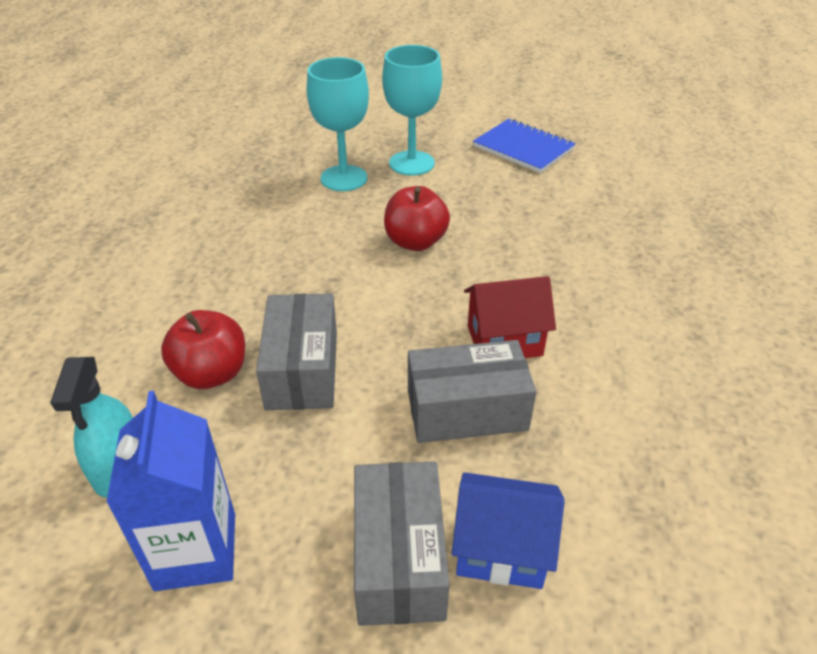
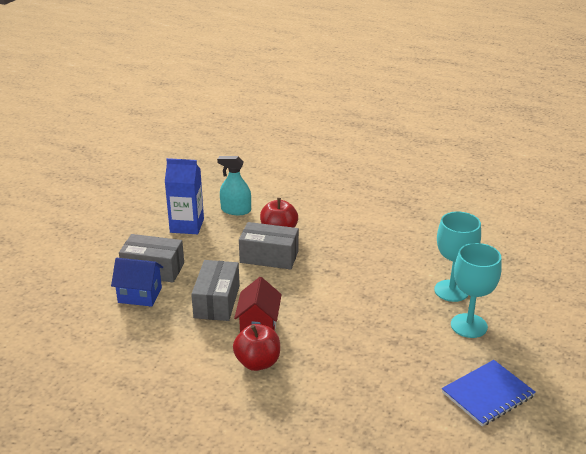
camera: 105 degrees right, 10 degrees down
(415, 242) = (364, 310): red apple -> red apple (257, 362)
(501, 549) = (140, 295): blue house -> blue house turned 75 degrees clockwise

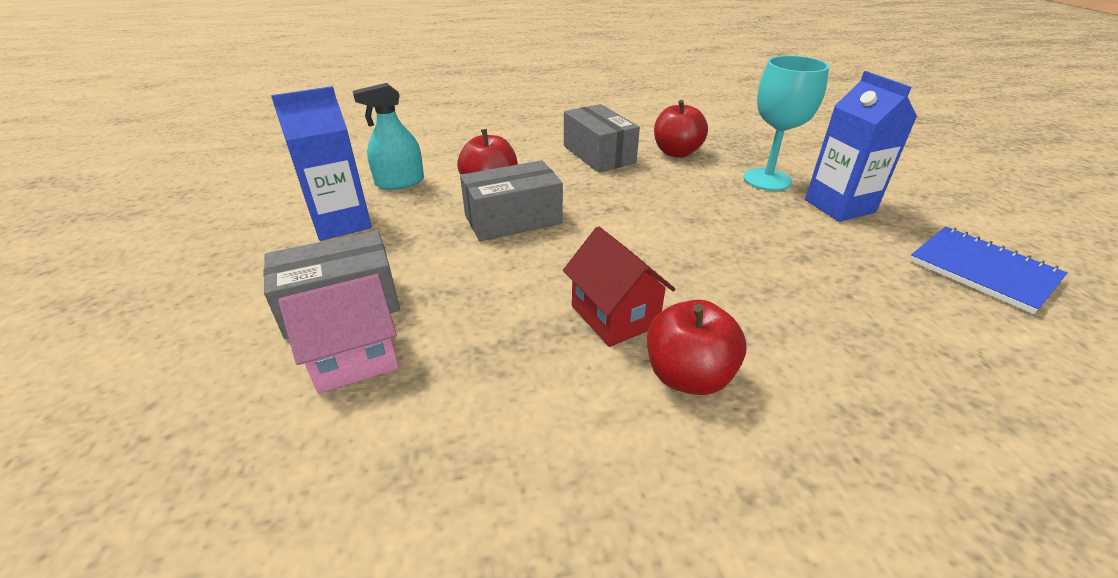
camera: 35 degrees left, 5 degrees up
(140, 295) = (354, 359): blue house -> pink house
(217, 301) = (507, 309): grey box -> grey box (598, 154)
(421, 249) = (676, 152): none -> red apple
(469, 326) = (839, 206): turquoise goblet -> blue carton
(487, 394) = (983, 270): blue notebook -> blue notebook turned 60 degrees counterclockwise

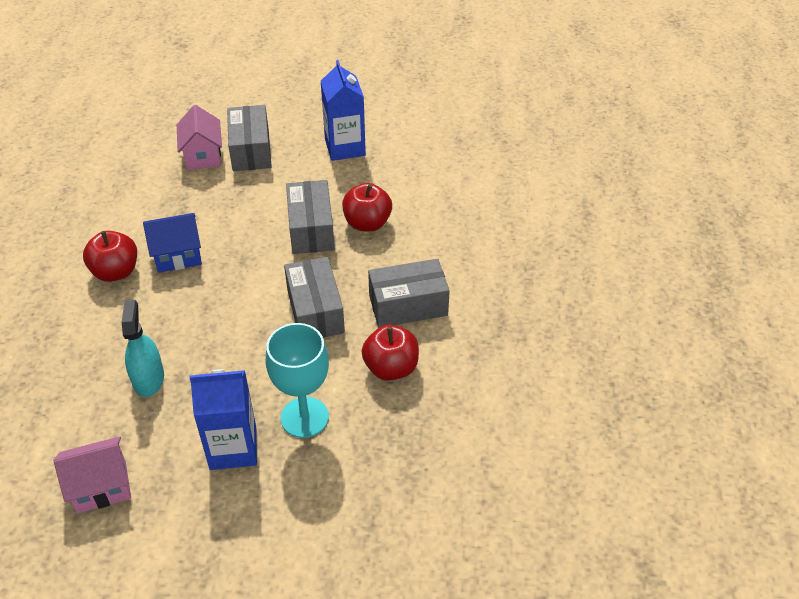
camera: 105 degrees right, 10 degrees up
(400, 182) = (397, 175): turquoise spray bottle -> turquoise spray bottle (148, 379)
(614, 316) = (178, 256): red house -> blue house
(639, 195) = (315, 311): none -> grey box
(983, 270) = (101, 487): blue notebook -> pink house

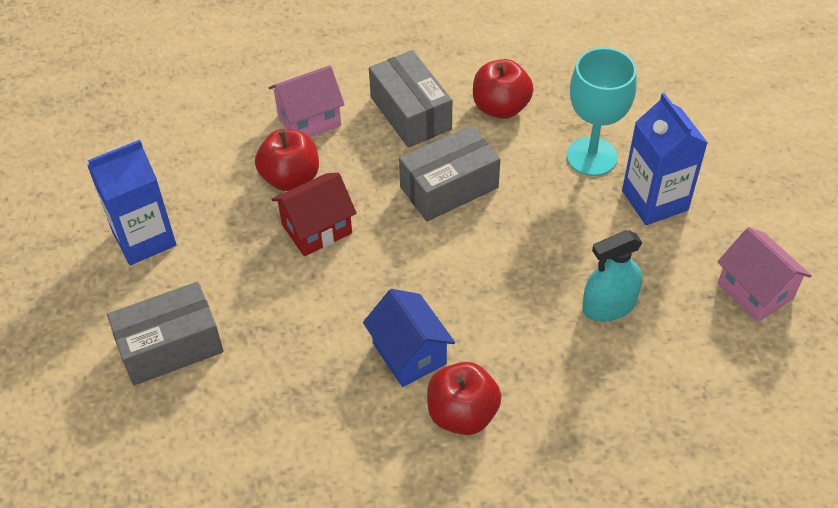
camera: 105 degrees left, 5 degrees up
(203, 156) = (195, 403): pink house -> pink house (309, 120)
(311, 229) = (317, 229): grey box -> red house

